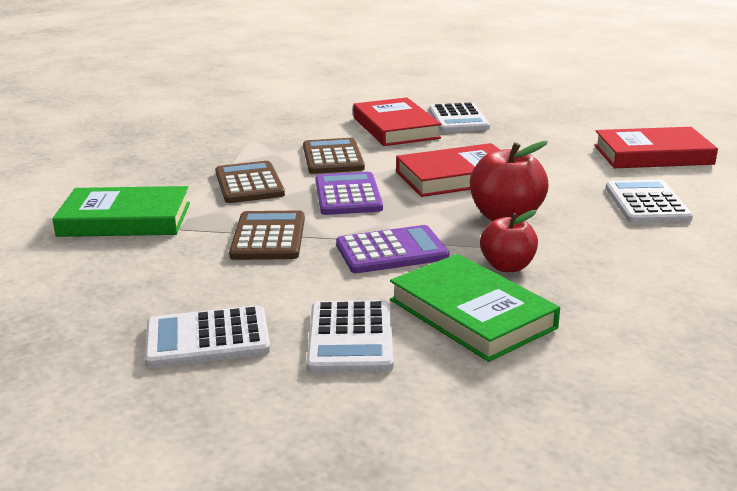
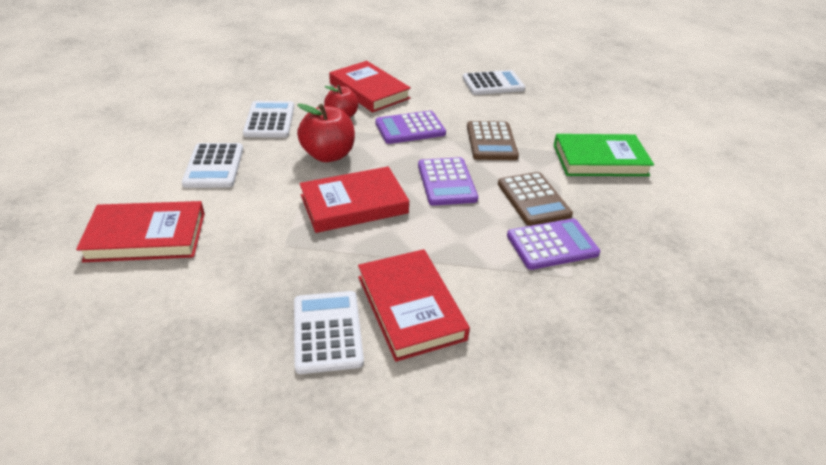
camera: 175 degrees right, 15 degrees up
(253, 156) = (552, 244): none -> purple calculator
(332, 157) = (472, 239): brown calculator -> none
(350, 338) = (427, 82): white calculator -> white calculator (269, 120)
(472, 314) = (369, 91): green book -> red book

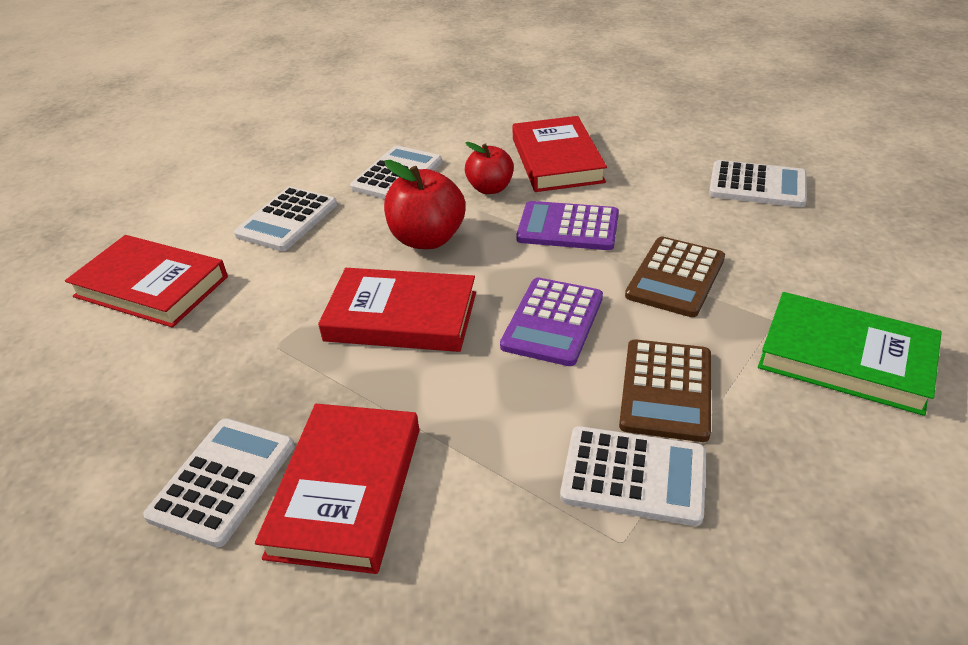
camera: 35 degrees right, 0 degrees up
(552, 244) = (633, 475): purple calculator -> white calculator

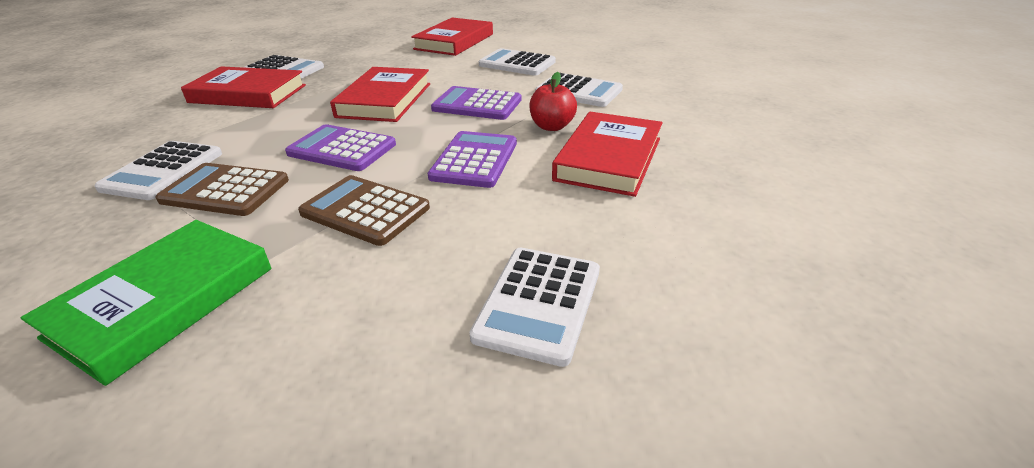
camera: 90 degrees right, 5 degrees down
(427, 239) = (477, 105): red apple -> purple calculator
(556, 160) = (608, 159): red book -> red book turned 60 degrees counterclockwise

